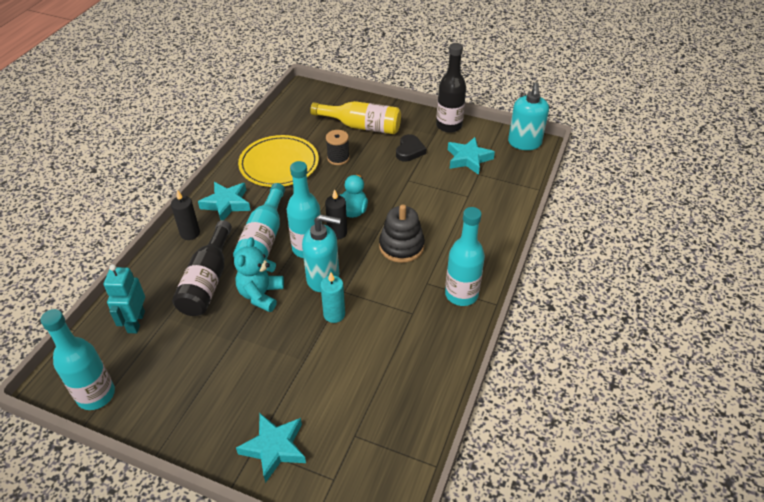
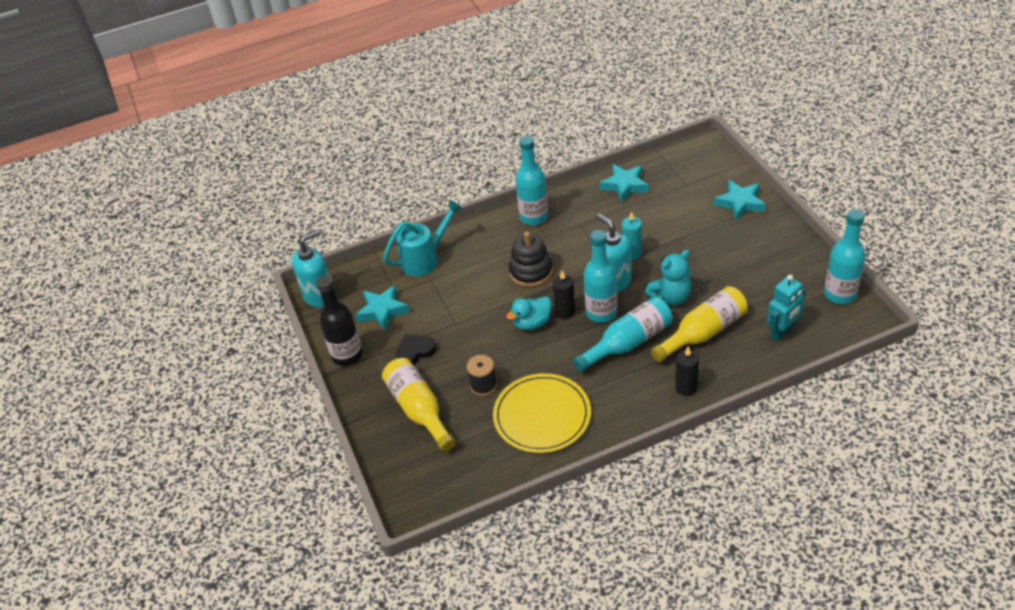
camera: 130 degrees left, 0 degrees up
(207, 281) = (703, 333): black bottle -> yellow bottle
(226, 204) = (630, 399): turquoise star -> turquoise star (625, 185)
(495, 206) = (425, 259): none -> turquoise watering can

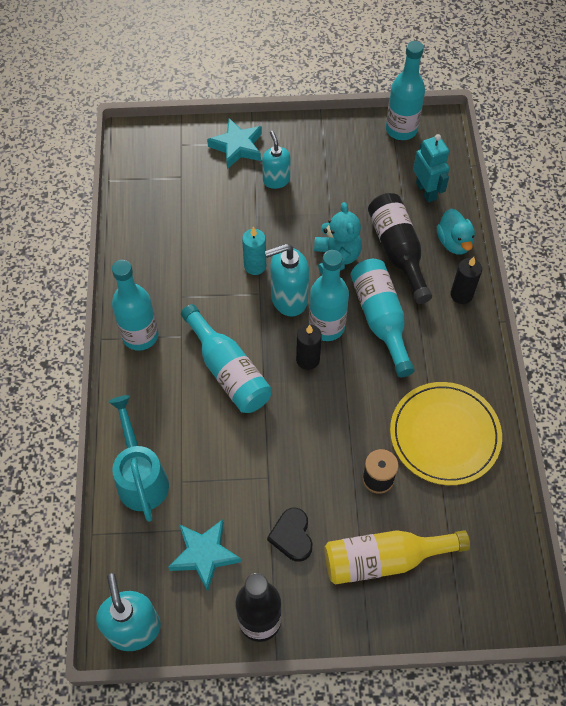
camera: 75 degrees left, 15 degrees up
(531, 271) = (228, 370): black stacking toy -> turquoise bottle
(532, 323) = (308, 397): turquoise duck -> turquoise duck (454, 242)
(625, 185) = (146, 230): turquoise star -> none
(703, 333) = (398, 252): yellow bottle -> black bottle
(723, 236) = (276, 180): none -> turquoise soap dispenser

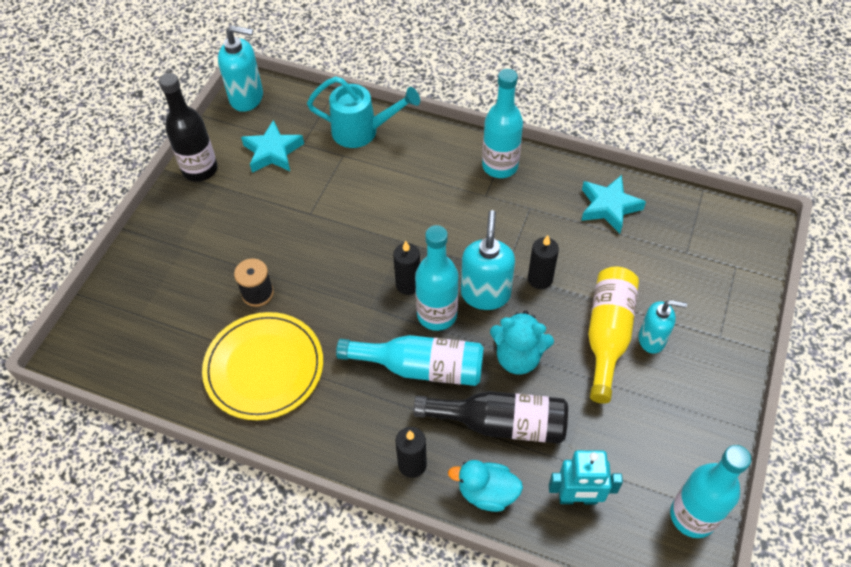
camera: 115 degrees right, 5 degrees down
(228, 370) = (430, 219): turquoise bottle -> none
(237, 147) = (716, 318): turquoise star -> turquoise star (609, 207)
(255, 266) = (540, 279): turquoise candle -> black candle
(292, 536) = (249, 212): black heart -> none
(385, 559) = (186, 269): yellow bottle -> yellow bottle (607, 335)

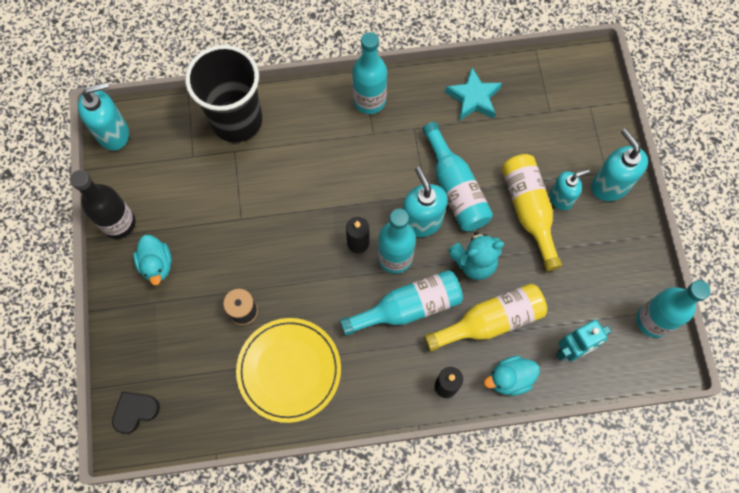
camera: 30 degrees left, 15 degrees up
(99, 333) = (135, 411): none -> black heart
(208, 218) = (157, 265): none -> turquoise duck
(273, 152) = (172, 176): turquoise star -> none
(362, 131) = (237, 120): turquoise watering can -> black cup
(500, 423) = (490, 321): black bottle -> yellow bottle
(540, 279) = (455, 188): black candle -> turquoise bottle
(716, 351) = (609, 185): none -> turquoise soap dispenser

